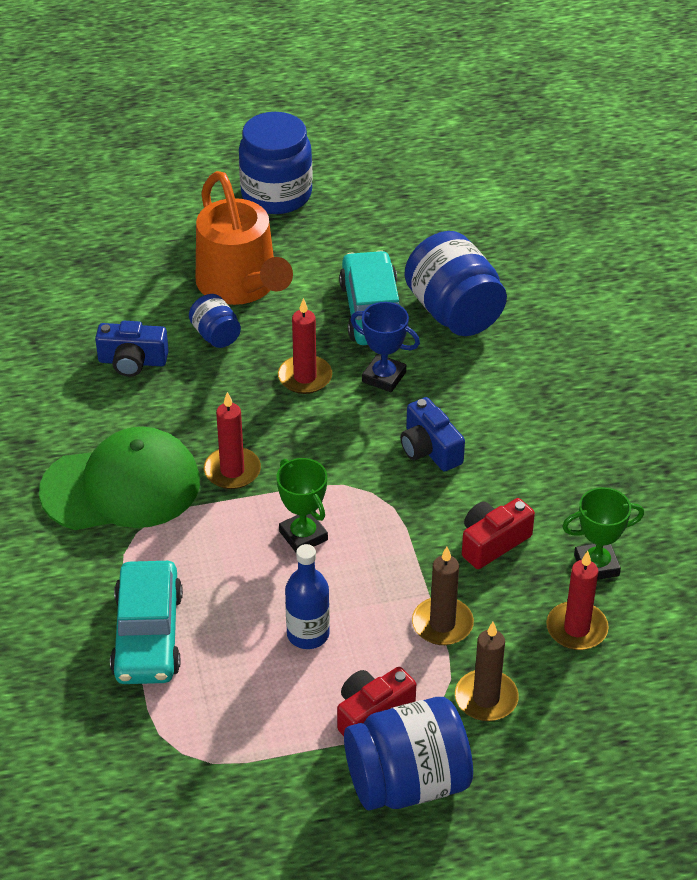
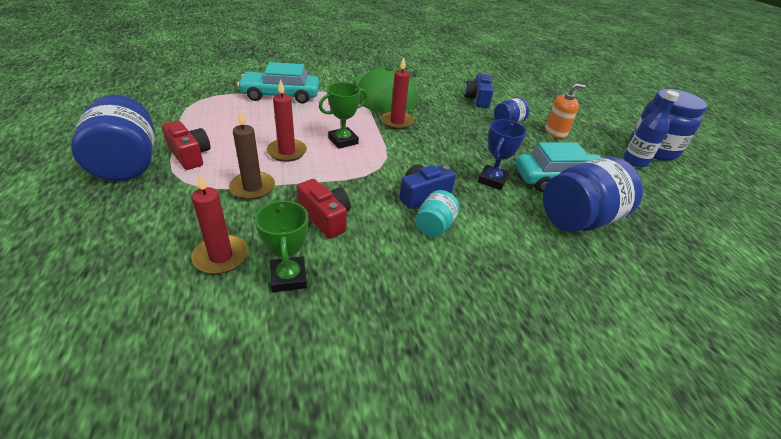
camera: 85 degrees right, 5 degrees down
(241, 286) = (555, 132): orange watering can -> orange soap dispenser
(305, 377) = (482, 149): red candle -> red candle (287, 152)
(308, 634) = (263, 138): blue bottle -> blue bottle (634, 161)
(486, 698) = (175, 201): brown candle -> none
(490, 442) = (434, 226): none -> turquoise jar

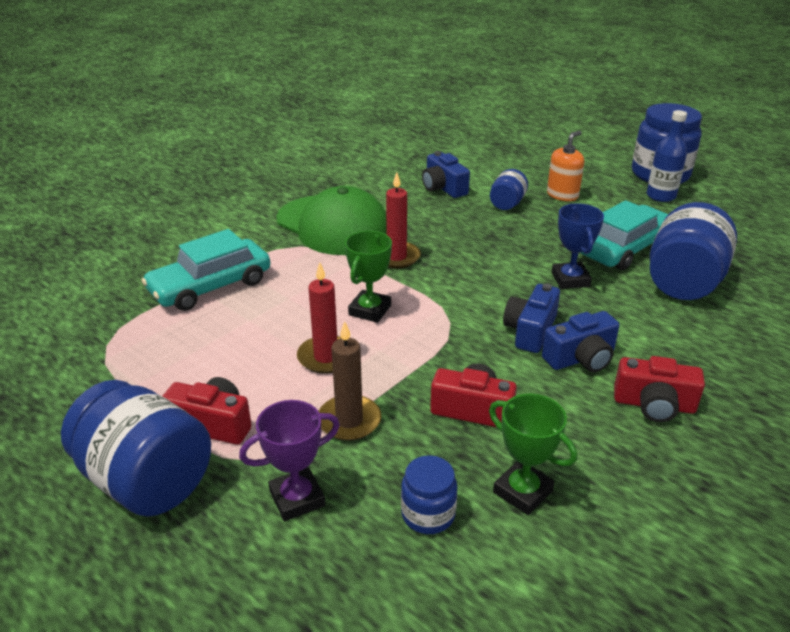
camera: 30 degrees left, 5 degrees down
(173, 209) = (297, 498): none -> purple trophy
(221, 256) = (428, 514): red candle -> blue jar
(434, 226) = (581, 358): turquoise jar -> blue camera
(447, 279) = (654, 405): none -> red camera

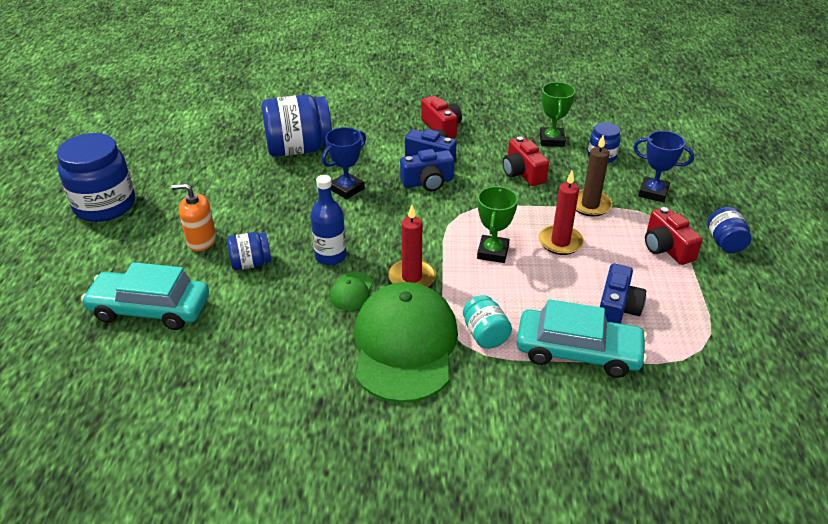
camera: 130 degrees left, 5 degrees up
(146, 480) = (725, 242): blue jar -> blue jar, size x0.51
(290, 258) = (485, 335): none -> turquoise jar
(297, 498) = (653, 193): purple trophy -> blue trophy
(369, 310) = (493, 252): green trophy -> green trophy turned 60 degrees counterclockwise
(418, 228) = (351, 291): none -> green cap
(443, 188) = (252, 317): blue camera -> blue camera (617, 308)
(624, 248) = (274, 182): turquoise car -> turquoise car (150, 309)
(661, 196) = (156, 193): blue bottle -> blue bottle (330, 256)

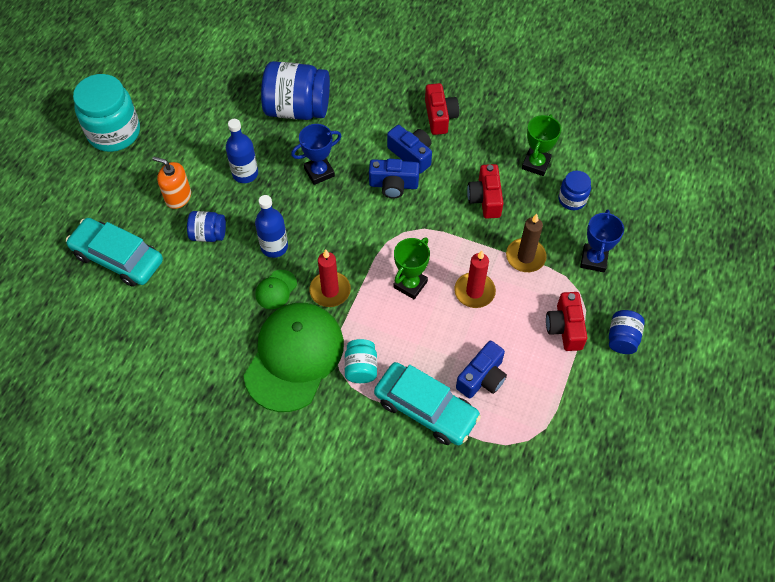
camera: 20 degrees right, 20 degrees up
(105, 205) = (114, 132): blue jar -> turquoise jar
(268, 206) = (245, 173): none -> blue bottle
(653, 193) = (593, 260): blue trophy -> blue trophy turned 60 degrees clockwise

